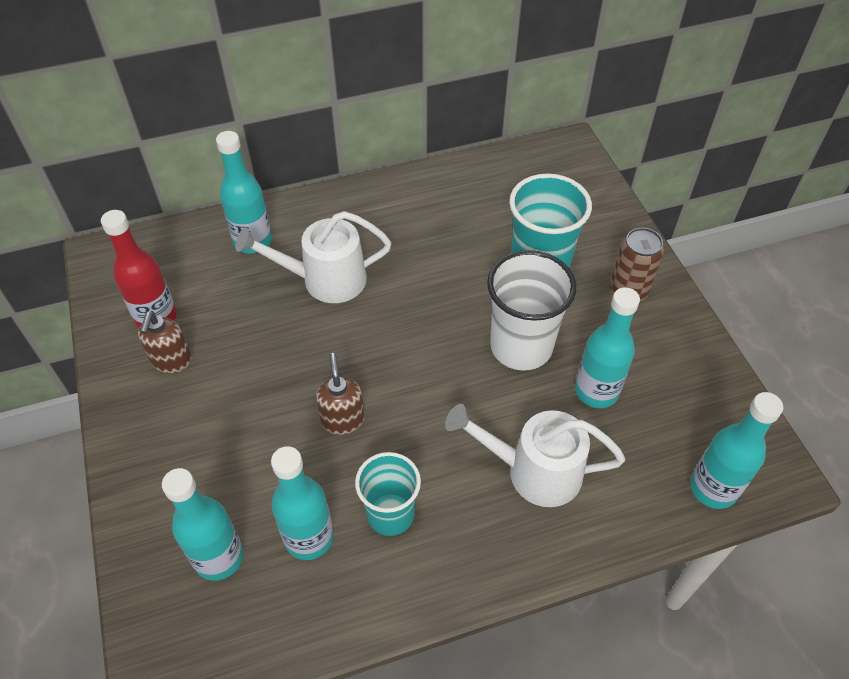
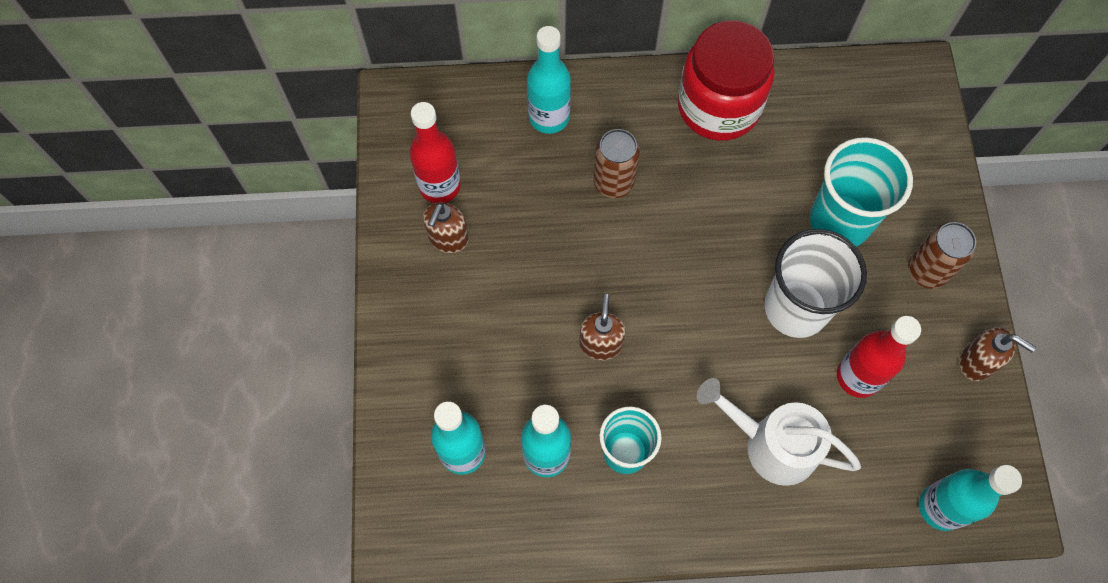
camera: 15 degrees right, 15 degrees up
(324, 280) = (613, 182): white watering can -> brown can
(406, 203) = (718, 106): none -> red jar
(596, 391) = (858, 377): turquoise bottle -> red bottle
(698, 354) = (976, 362): none -> brown soap dispenser

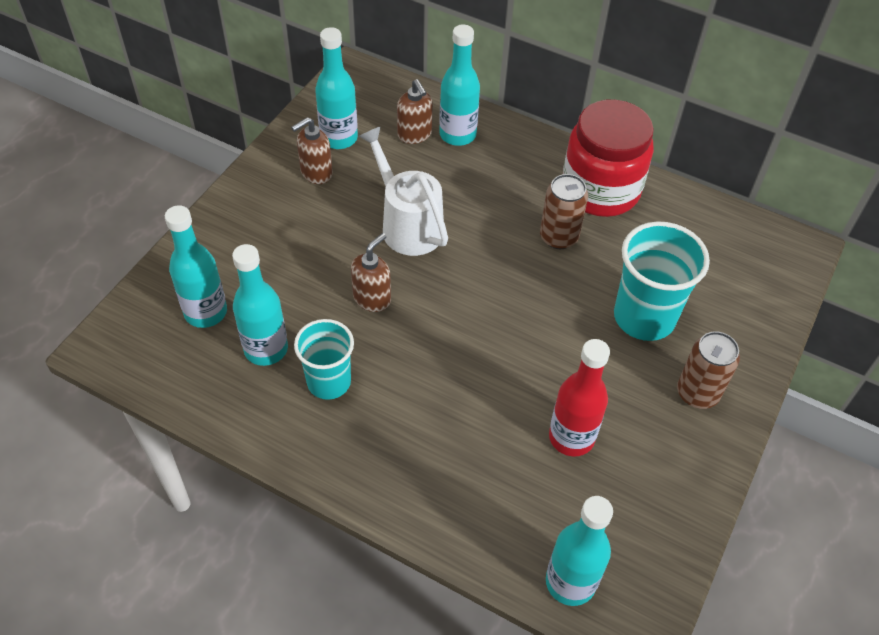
camera: 30 degrees right, 15 degrees down
(440, 186) = (339, 138): red bottle -> turquoise bottle
(613, 182) = (473, 198): brown can -> brown can (558, 237)
(771, 444) = (454, 444): white watering can -> white watering can (407, 224)
(796, 308) = (555, 358): white cup -> none
(976, 362) = (692, 487): brown soap dispenser -> brown soap dispenser (414, 135)

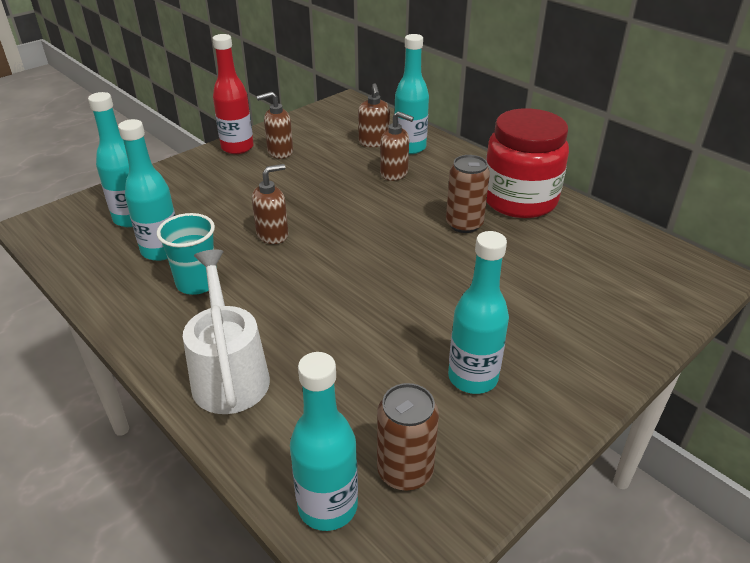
camera: 20 degrees right, 15 degrees down
(339, 138) = (311, 136): turquoise bottle -> turquoise bottle (472, 378)
(407, 224) = (333, 193): white watering can -> white watering can (229, 373)
(458, 179) = (394, 173): none -> brown soap dispenser
(571, 437) = (398, 375): red bottle -> red bottle (237, 147)
(644, 317) = (520, 295): turquoise cup -> none
(697, 393) = (551, 368): brown can -> brown can (405, 471)

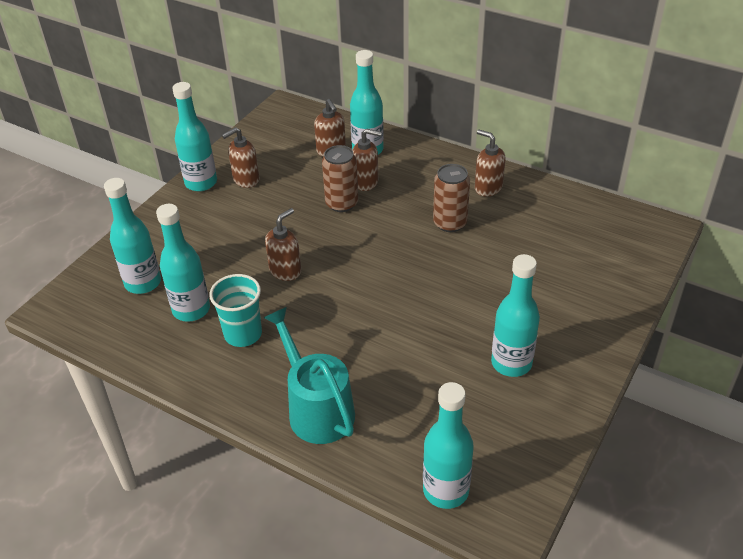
camera: 15 degrees left, 5 degrees up
(229, 373) = (316, 408): white watering can -> turquoise watering can
(237, 147) = (201, 183): red bottle -> turquoise bottle
(405, 471) = (490, 449): brown can -> brown can (342, 203)
(519, 200) = (488, 188): red jar -> brown soap dispenser

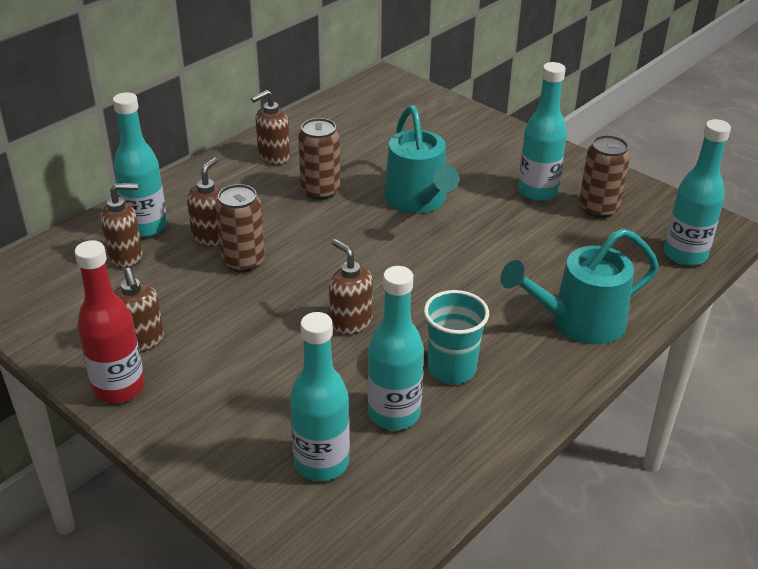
camera: 80 degrees left, 5 degrees down
(201, 183) = (119, 388): turquoise bottle -> red bottle
(459, 283) = (418, 201): none -> turquoise watering can
(501, 413) = (598, 208): none -> brown can

